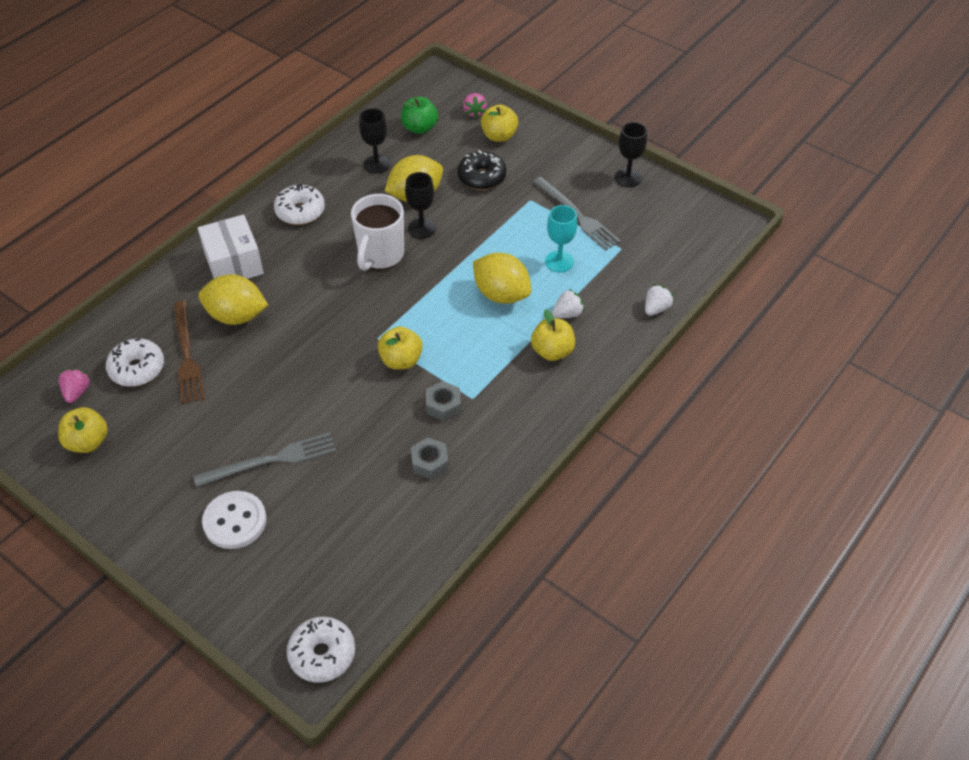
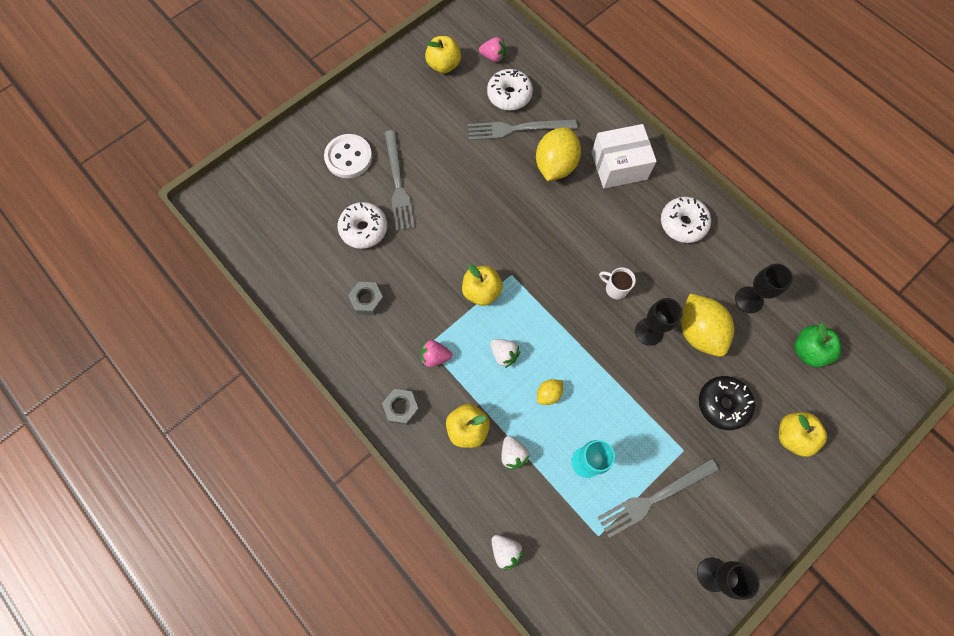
camera: 100 degrees right, 20 degrees up
(187, 355) = (517, 129): brown fork -> grey fork
(322, 654) = (224, 207): white donut -> white donut (364, 229)
(380, 255) = (615, 289): white mug -> white mug, size x0.50
(443, 405) = (424, 320): grey nut -> grey nut (401, 408)
(468, 333) = (504, 354): none -> white strawberry
(474, 112) = (836, 415): pink strawberry -> pink strawberry (435, 356)
(501, 294) = (548, 394): yellow lemon -> yellow lemon, size x0.48

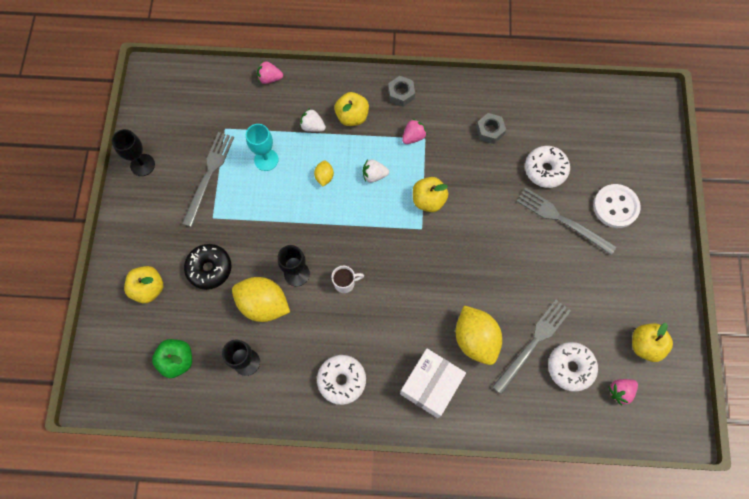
camera: 135 degrees right, 0 degrees up
(505, 551) = (270, 78): white strawberry -> pink strawberry

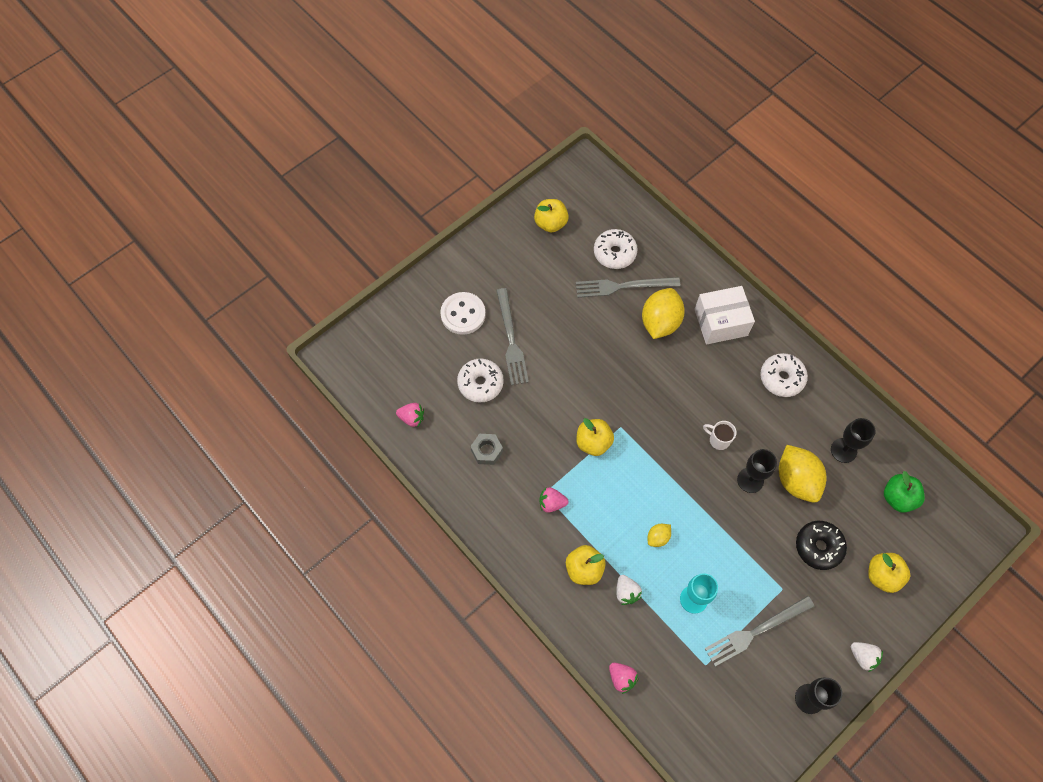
camera: 135 degrees left, 5 degrees down
(374, 175) = (616, 501): white strawberry -> white strawberry (863, 657)
(401, 94) = (522, 550): grey nut -> none
(620, 391) = (598, 215): pink strawberry -> pink strawberry (412, 418)

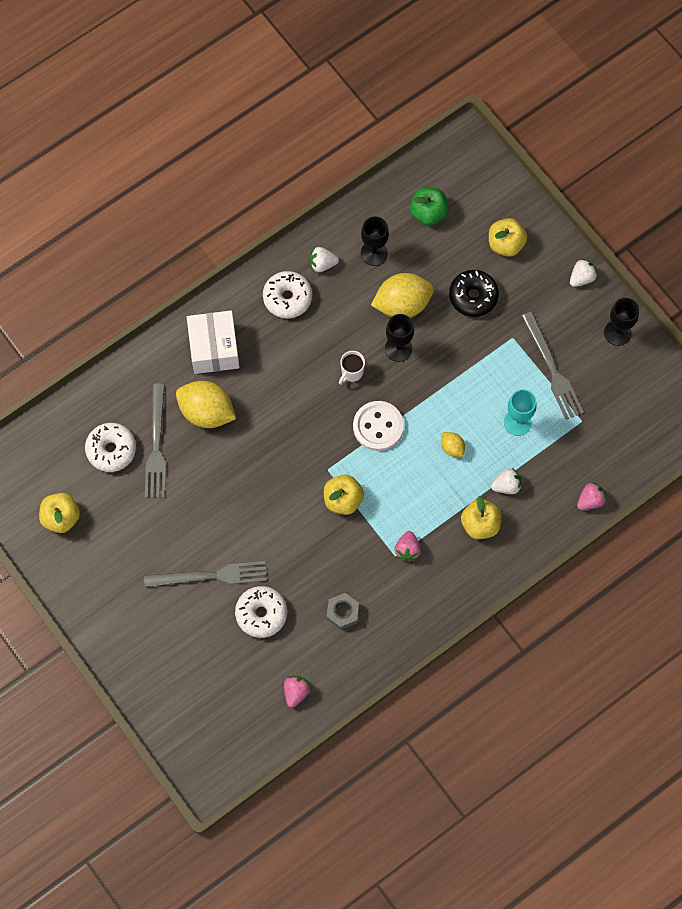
camera: 85 degrees left, 5 degrees up
(463, 314) = (171, 627): white button -> white button (378, 426)
(822, 405) = (322, 264): none -> white strawberry

